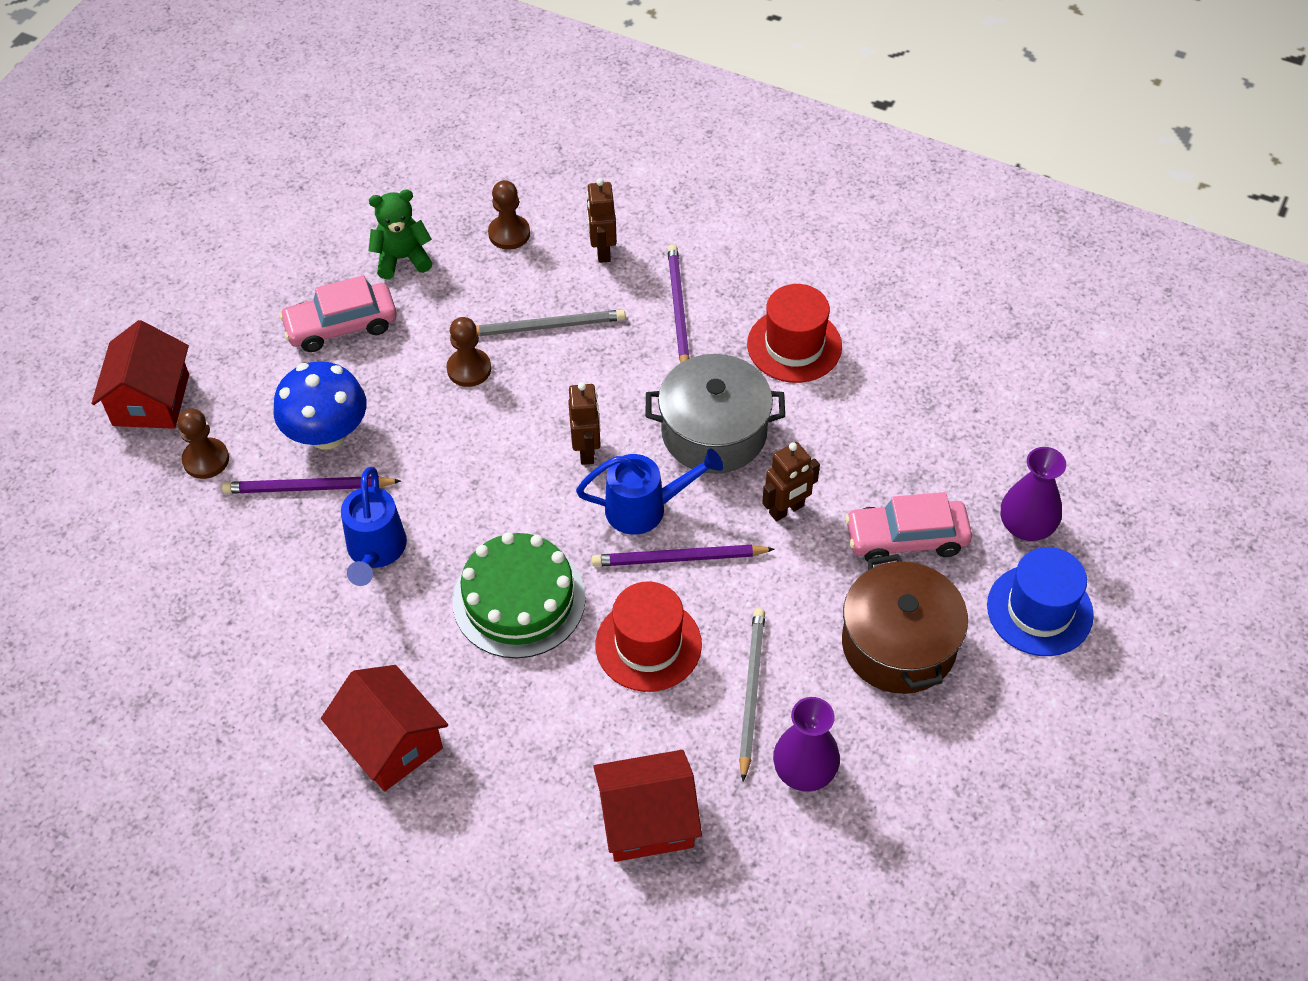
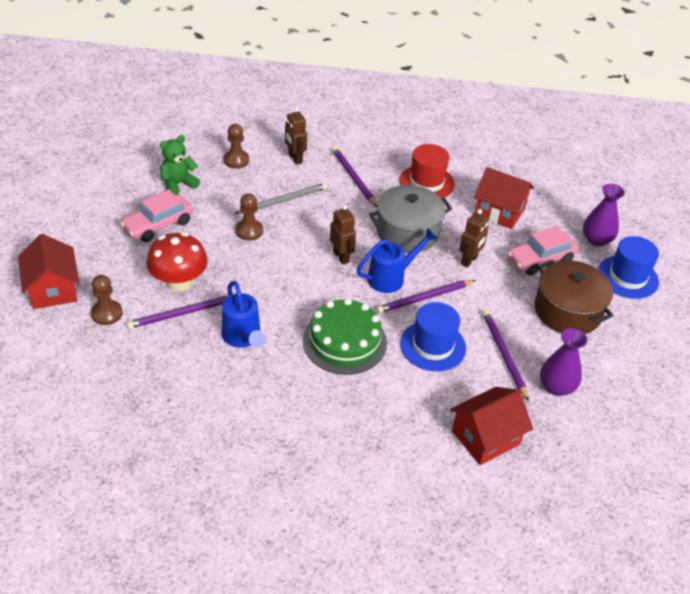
camera: 25 degrees left, 10 degrees down
(327, 433) = (179, 282): blue mushroom -> red mushroom
(391, 743) = (309, 439): red house -> red house (499, 211)
(648, 644) = (433, 346): red hat -> blue hat
(751, 691) = (504, 355): grey pencil -> purple pencil

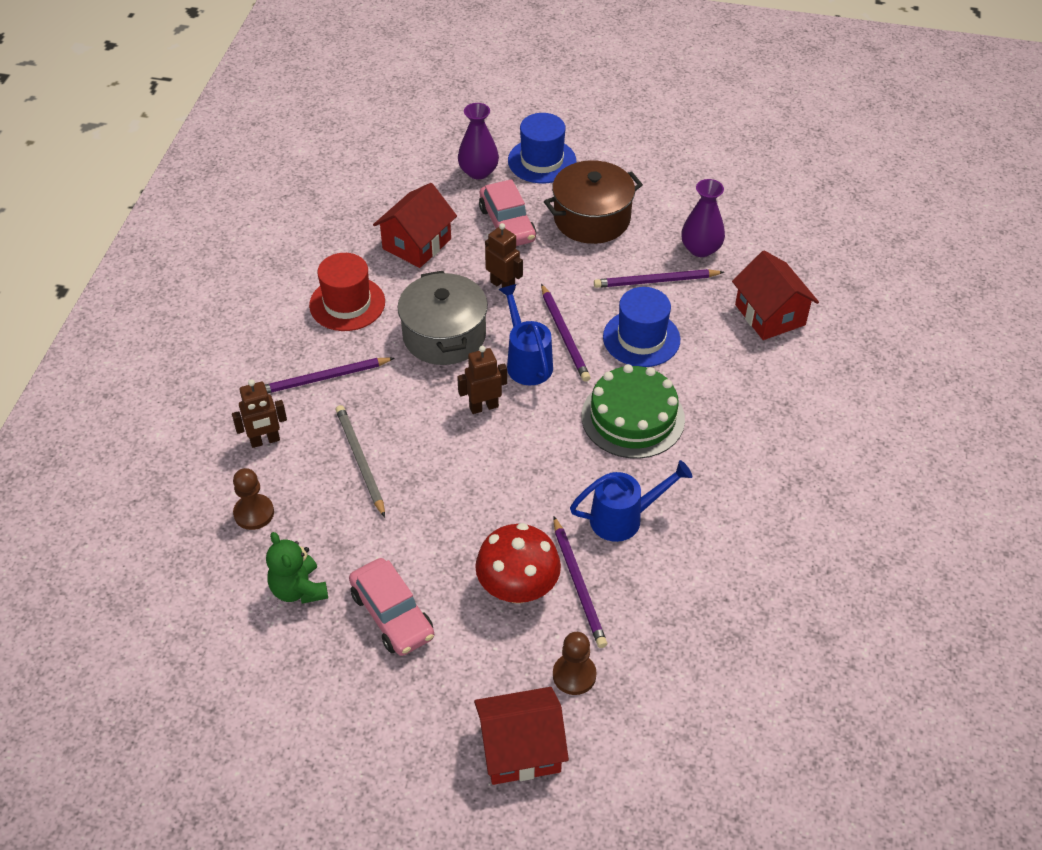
camera: 80 degrees left, 5 degrees up
(249, 231) = (420, 503): brown pawn -> none

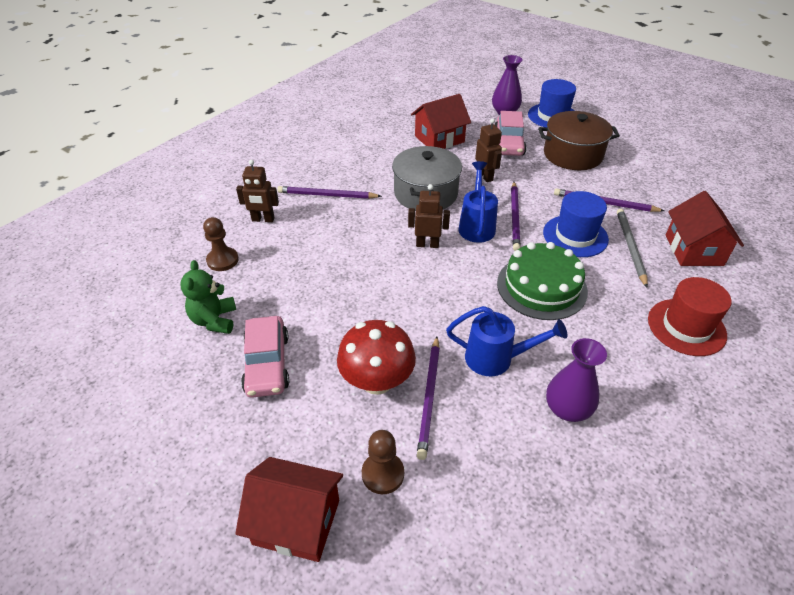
camera: 25 degrees right, 5 degrees down
(347, 303) = (372, 159): red hat -> red hat (686, 327)
(360, 460) = (317, 251): grey pencil -> grey pencil (630, 247)
(700, 249) = (651, 192): purple vase -> purple vase (567, 409)

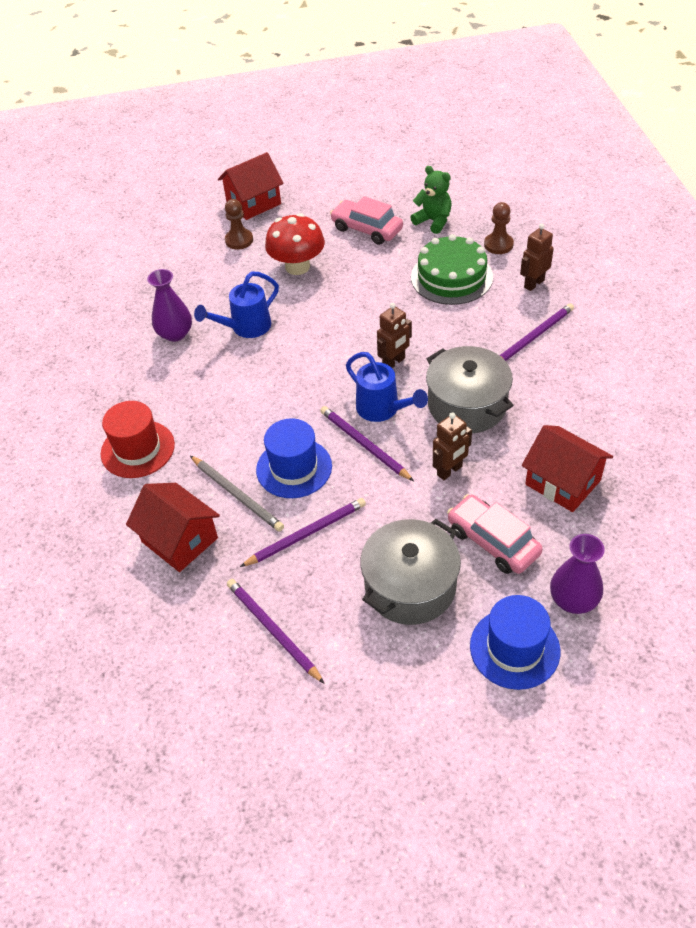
camera: 135 degrees right, 5 degrees up
(429, 397) = (259, 281): purple pencil -> purple pencil (273, 630)
(439, 139) = (563, 482): red house -> red house turned 60 degrees counterclockwise
(485, 176) = (450, 471): brown robot -> brown robot turned 60 degrees counterclockwise
(541, 287) = (270, 397): green cake -> green cake (451, 277)
(572, 155) = (410, 586): brown pot -> grey pot

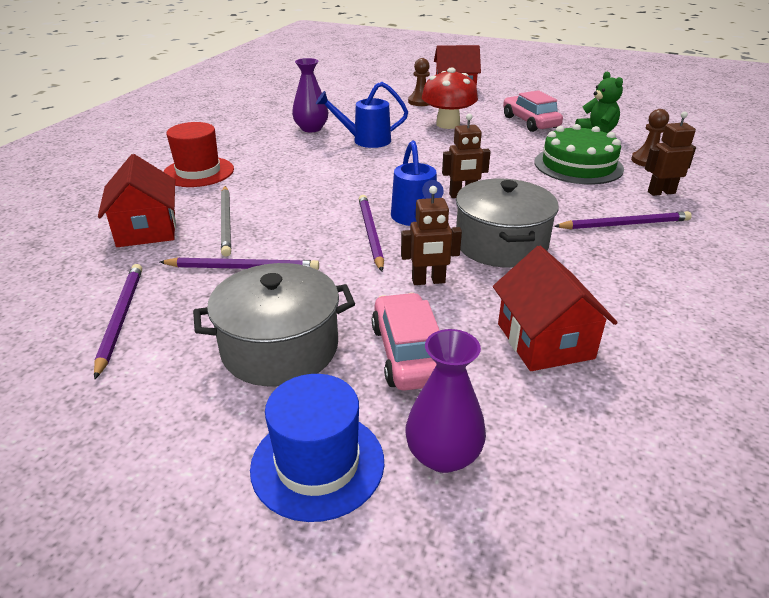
camera: 30 degrees right, 15 degrees down
(294, 468) = (292, 224): blue hat -> none

